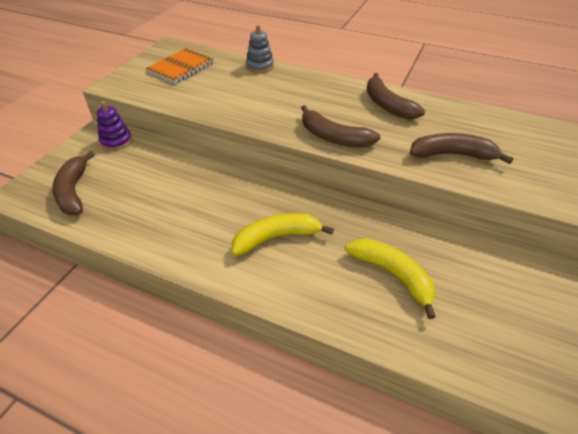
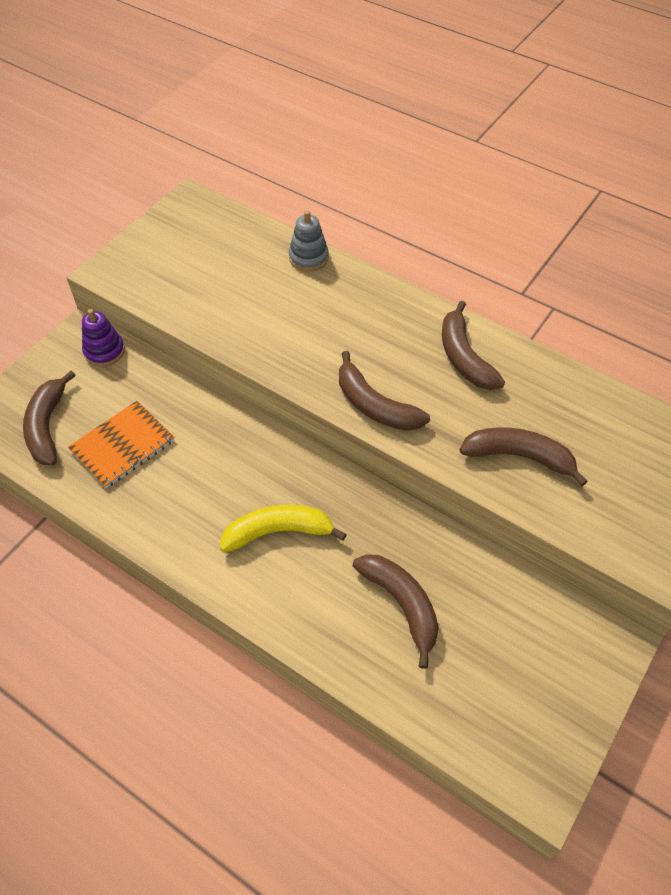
camera: 10 degrees right, 10 degrees up
(181, 67) = (200, 247): orange notebook -> orange notebook (122, 446)
(393, 275) = (402, 605): yellow banana -> brown banana

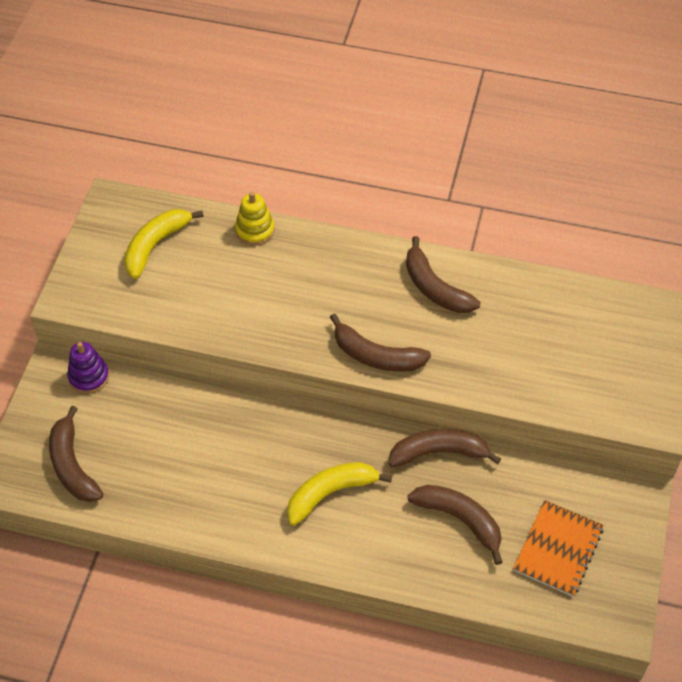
camera: 20 degrees left, 0 degrees up
(122, 446) = (153, 461): orange notebook -> orange notebook (558, 549)
(210, 247) = (155, 245): none -> yellow banana
(308, 258) = (255, 230): grey stacking toy -> yellow stacking toy
(519, 456) = (514, 364): brown banana -> brown banana (439, 452)

